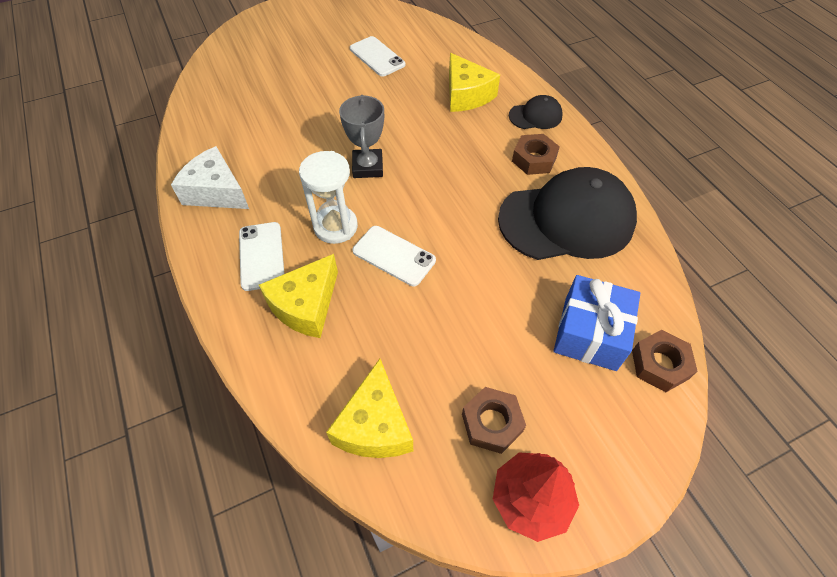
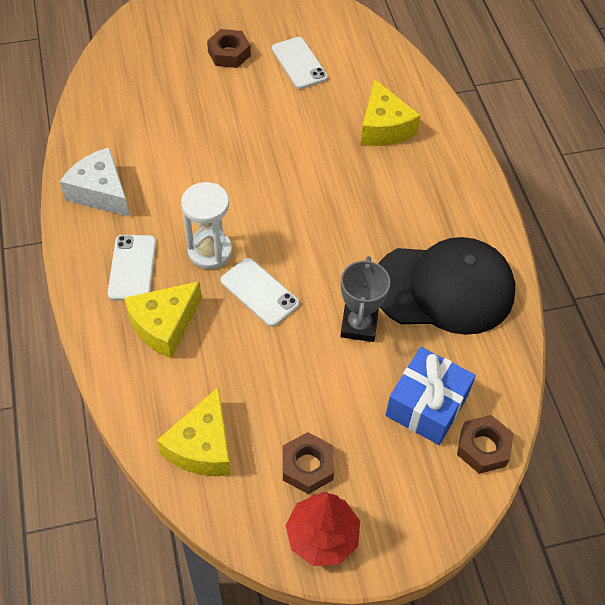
camera: 10 degrees right, 0 degrees up
(368, 167) = (257, 193): grey trophy -> grey trophy (359, 325)
(534, 159) = (432, 216): brown nut -> brown nut (229, 53)
(535, 116) = (451, 166): black cap -> none

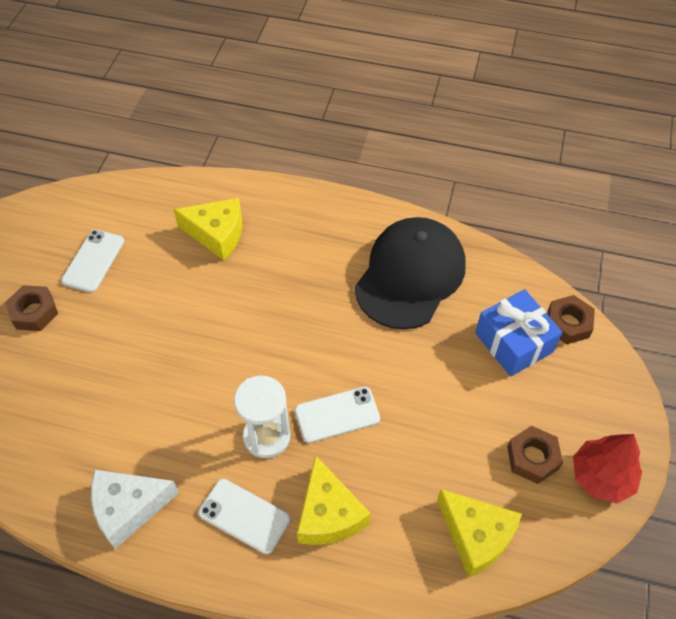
camera: 60 degrees left, 0 degrees up
(299, 63) = (93, 261): white phone -> white phone turned 75 degrees counterclockwise
(359, 325) = (414, 353): grey trophy -> none

